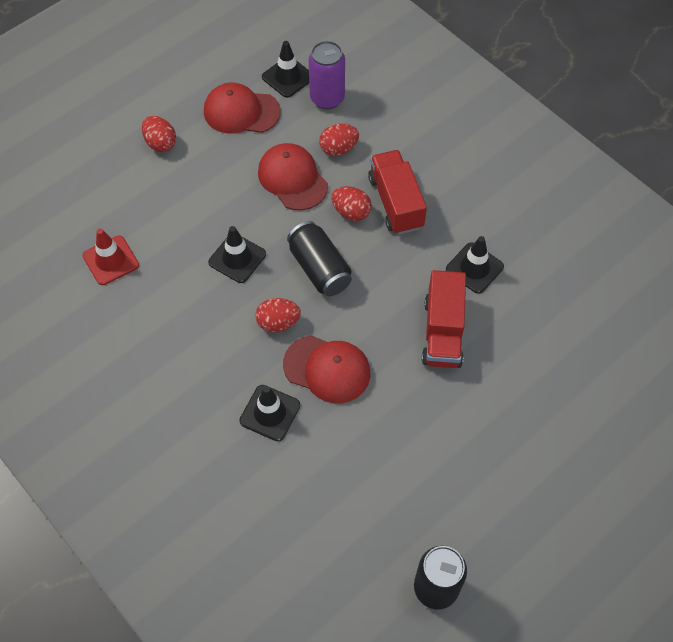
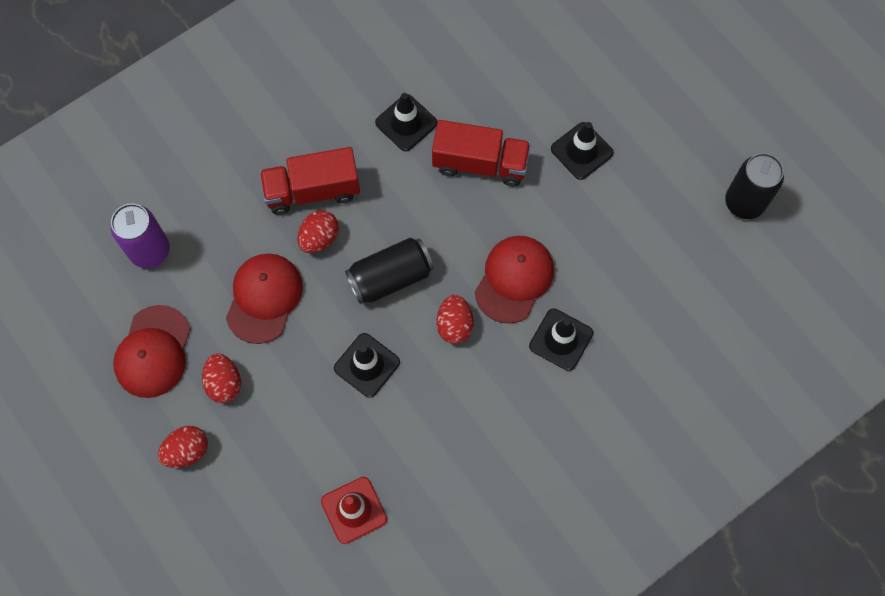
camera: 85 degrees left, 10 degrees up
(288, 77) = (108, 294): black traffic cone -> black traffic cone (581, 151)
(292, 179) = (264, 298): red cap -> red cap turned 135 degrees clockwise
(338, 149) = (228, 244): red egg -> red egg (224, 383)

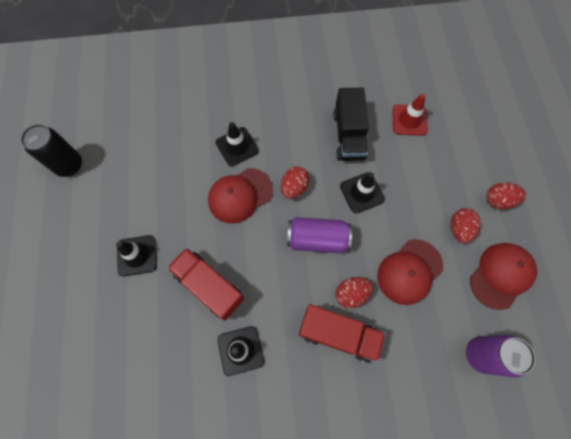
camera: 150 degrees left, 0 degrees up
(390, 277) = (317, 239): black can -> purple can
(425, 438) = (348, 135): none -> black truck

